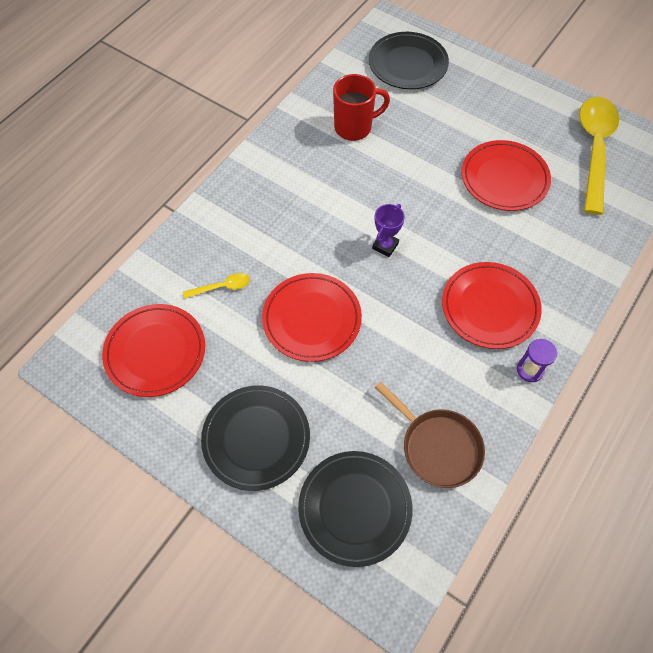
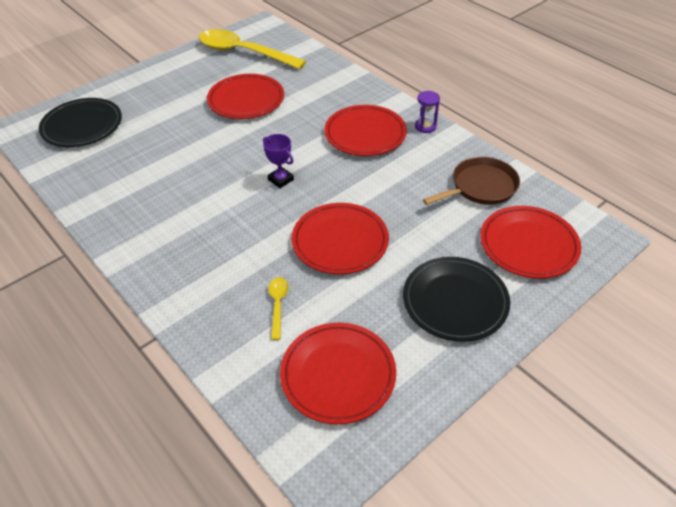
camera: 75 degrees left, 15 degrees down
(354, 127) = (134, 174): red mug -> none
(355, 508) = (528, 245): black plate -> red plate

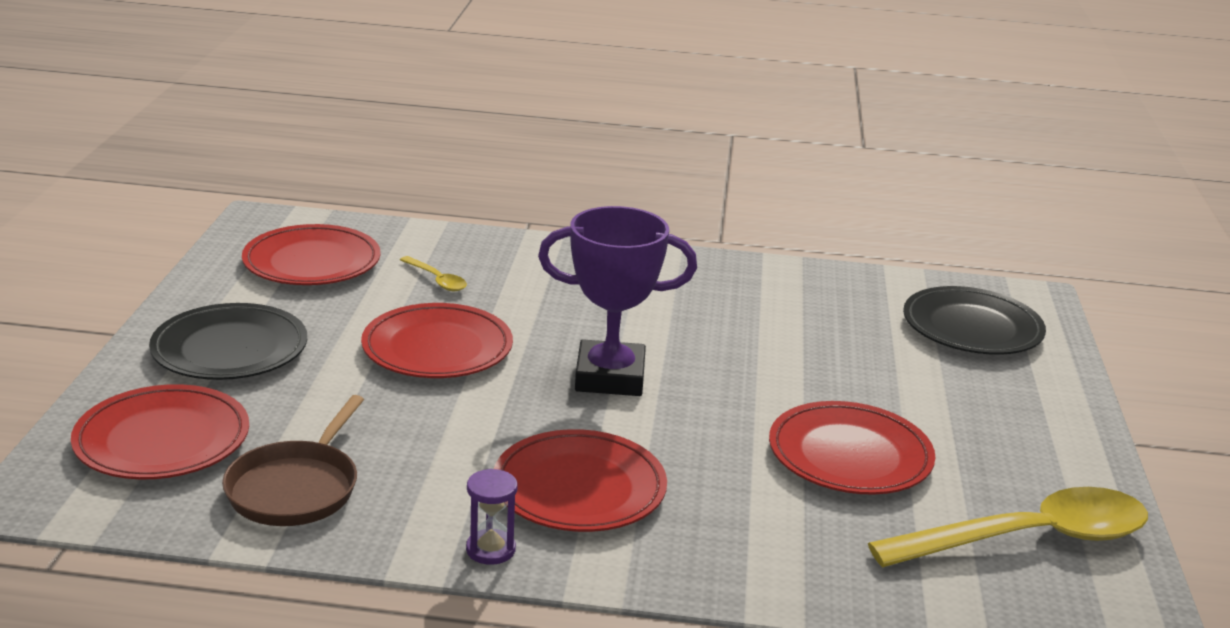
camera: 135 degrees right, 20 degrees down
(281, 179) = (610, 377): purple trophy -> purple trophy, size x2.03

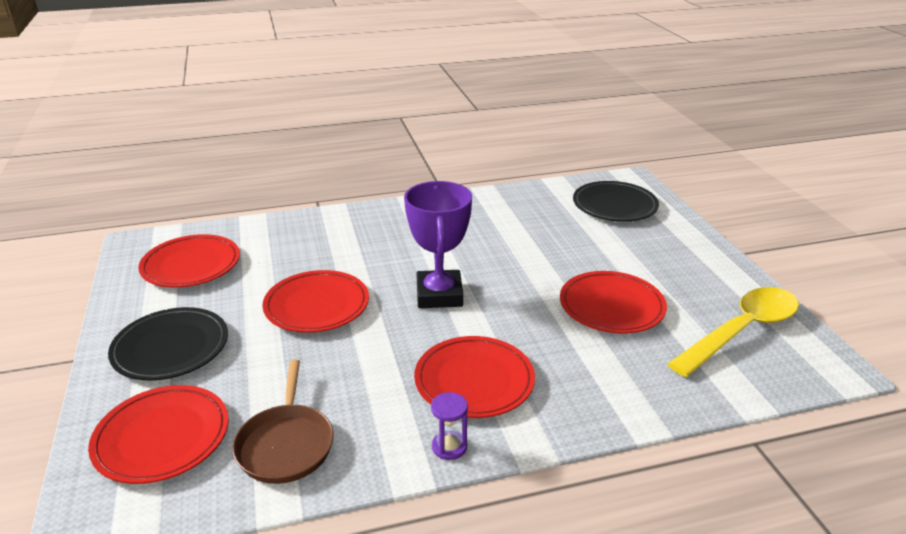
camera: 20 degrees left, 5 degrees up
(437, 280) = (285, 256): yellow spoon -> none
(610, 377) = (439, 295): purple trophy -> purple trophy turned 75 degrees counterclockwise

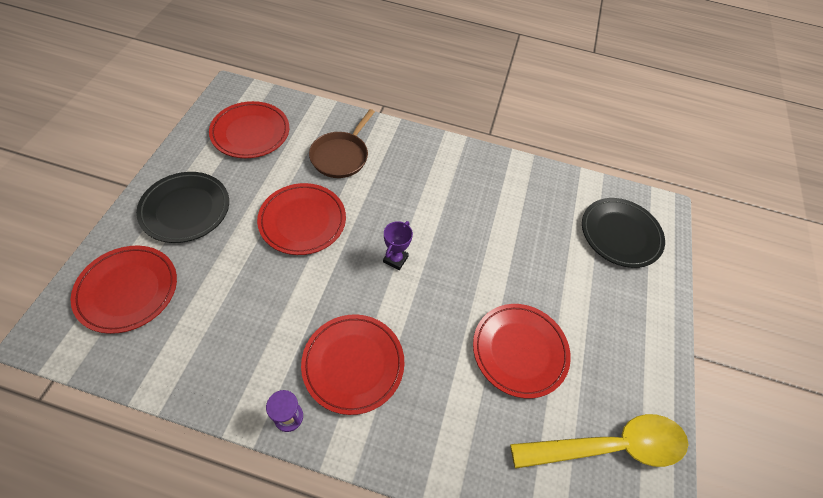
camera: 25 degrees right, 25 degrees up
(286, 445) = (191, 345): brown pan -> brown pan (341, 156)
(439, 295) = (395, 259): purple trophy -> purple trophy, size x0.49

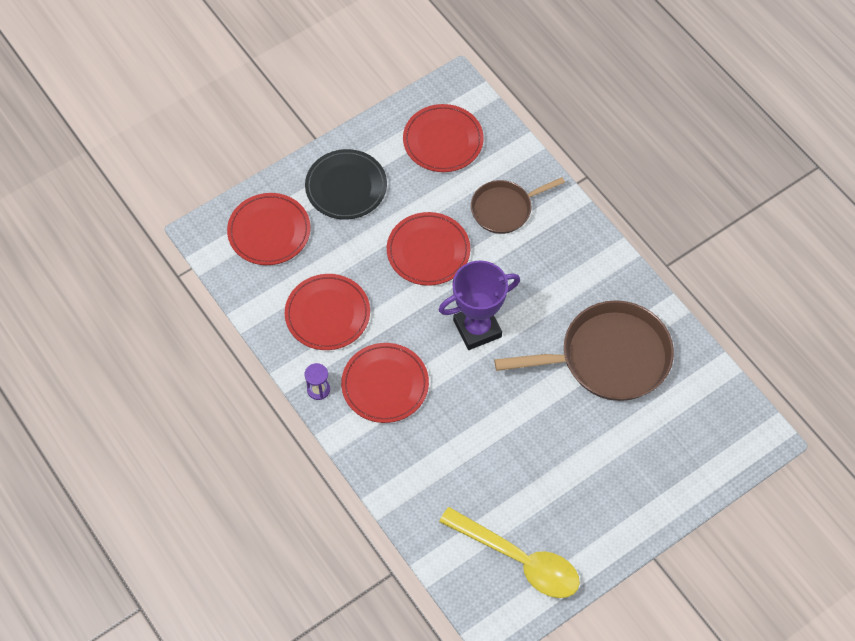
camera: 45 degrees right, 5 degrees up
(395, 259) = (477, 329): purple trophy -> purple trophy, size x2.03
(513, 218) = (609, 357): none -> brown pan
(519, 351) = (513, 458): red plate -> red plate (327, 314)
(620, 234) = (695, 432): black plate -> none

